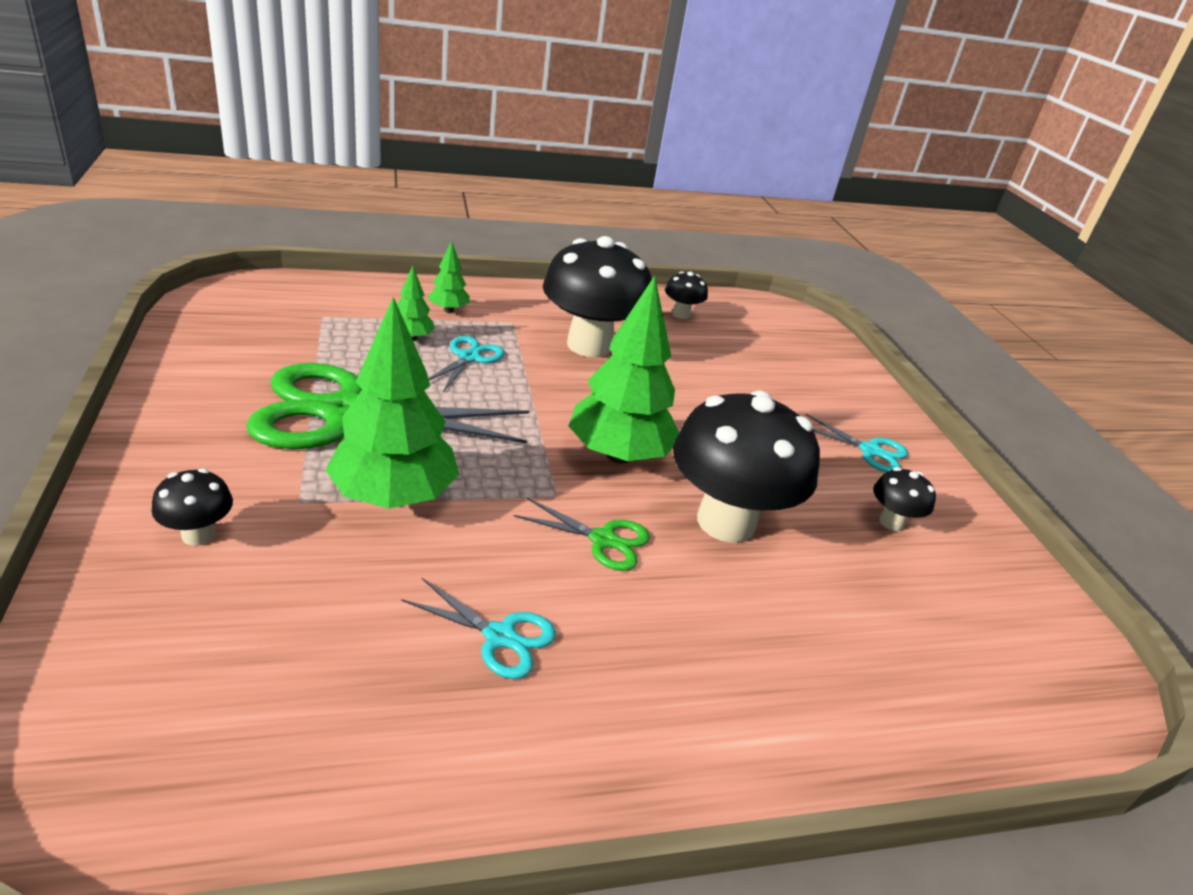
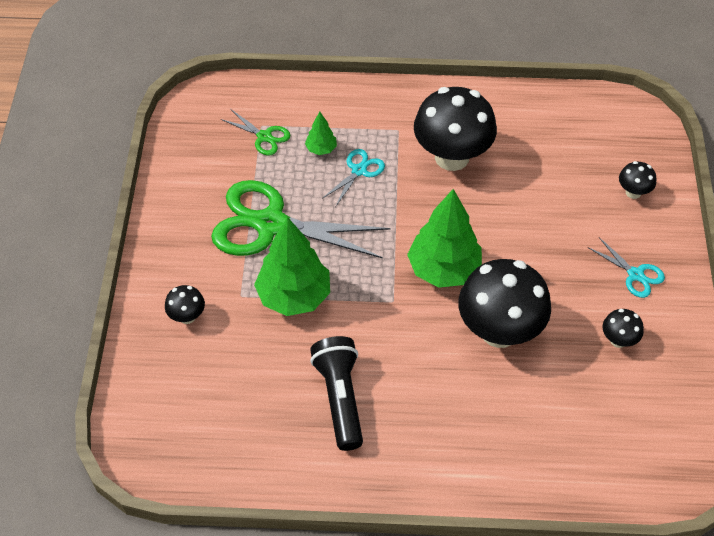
camera: 20 degrees right, 20 degrees up
(448, 310) = (352, 116): green tree -> none
(500, 636) = (340, 398): turquoise scissors -> black flashlight
(603, 540) = (414, 338): green scissors -> green scissors (264, 137)
(681, 314) = (539, 119): black mushroom -> black mushroom (633, 192)

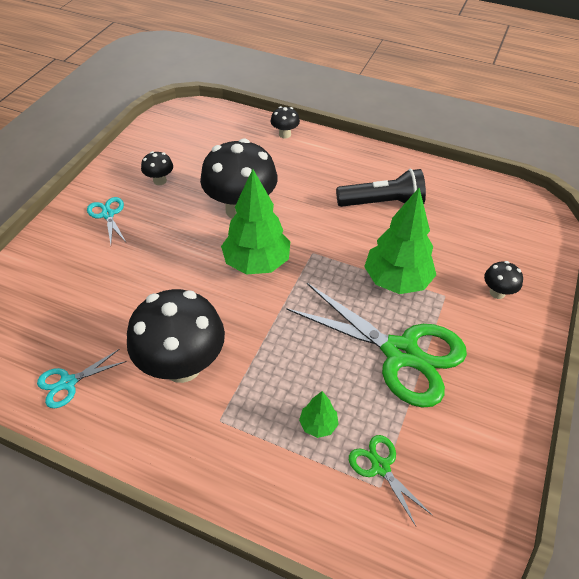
camera: 160 degrees left, 5 degrees down
(340, 398) = (382, 203): black flashlight -> black flashlight turned 105 degrees counterclockwise
(359, 170) = (287, 383): turquoise scissors -> turquoise scissors (68, 383)
(633, 192) = (45, 275): black mushroom -> black mushroom (285, 134)

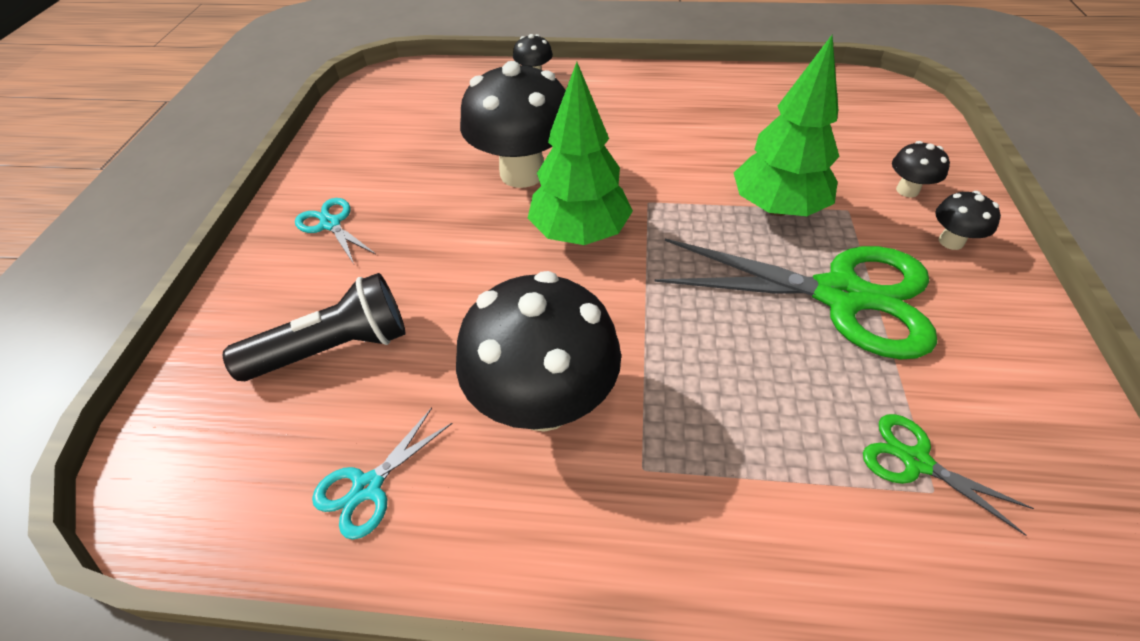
camera: 15 degrees left, 0 degrees up
(160, 180) = (389, 164): black mushroom -> black mushroom (951, 241)
(318, 425) = (791, 428): green tree -> none
(382, 203) = (702, 124): black flashlight -> black flashlight (334, 348)

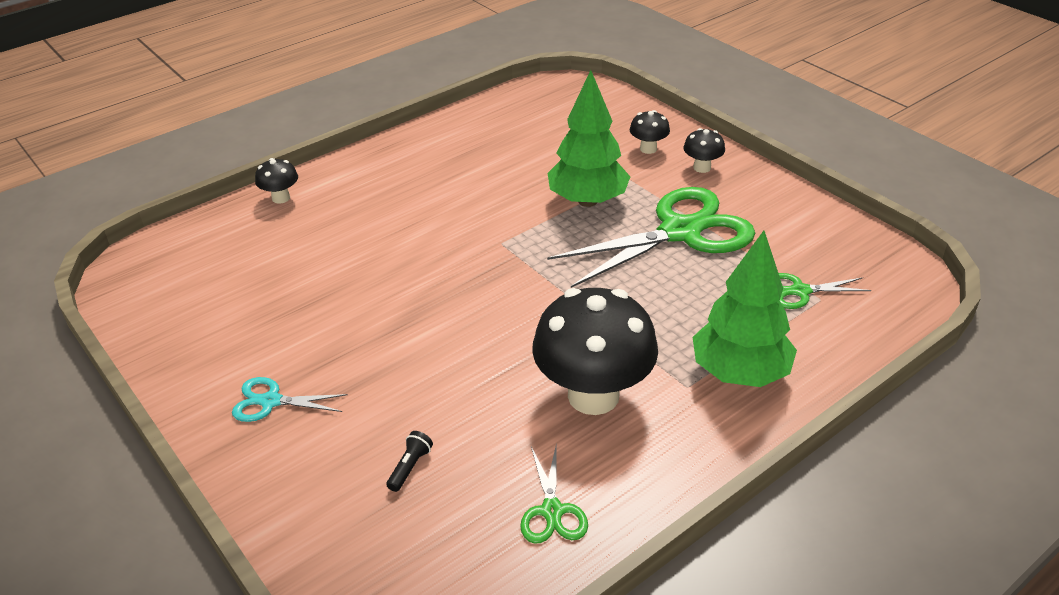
camera: 45 degrees left, 10 degrees down
(334, 348) = (410, 467): black flashlight -> black flashlight, size x0.41
(368, 487) = (552, 511): turquoise scissors -> green scissors
(522, 173) = (381, 275): black mushroom -> none
(579, 233) = (482, 289): green tree -> green tree (739, 373)

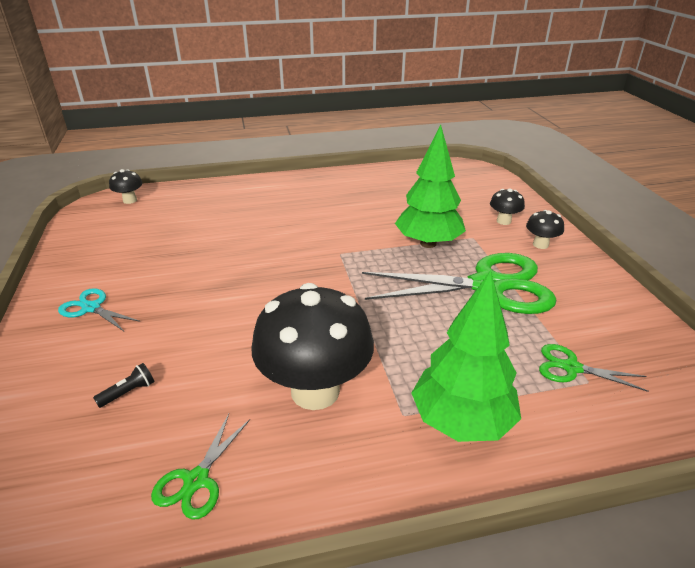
camera: 25 degrees right, 5 degrees down
(281, 198) = (224, 188): black mushroom -> black mushroom (130, 200)

